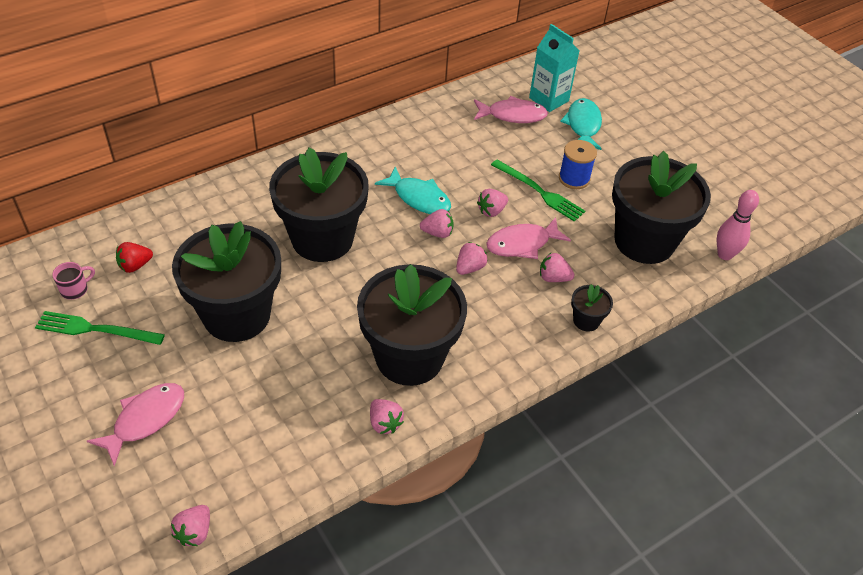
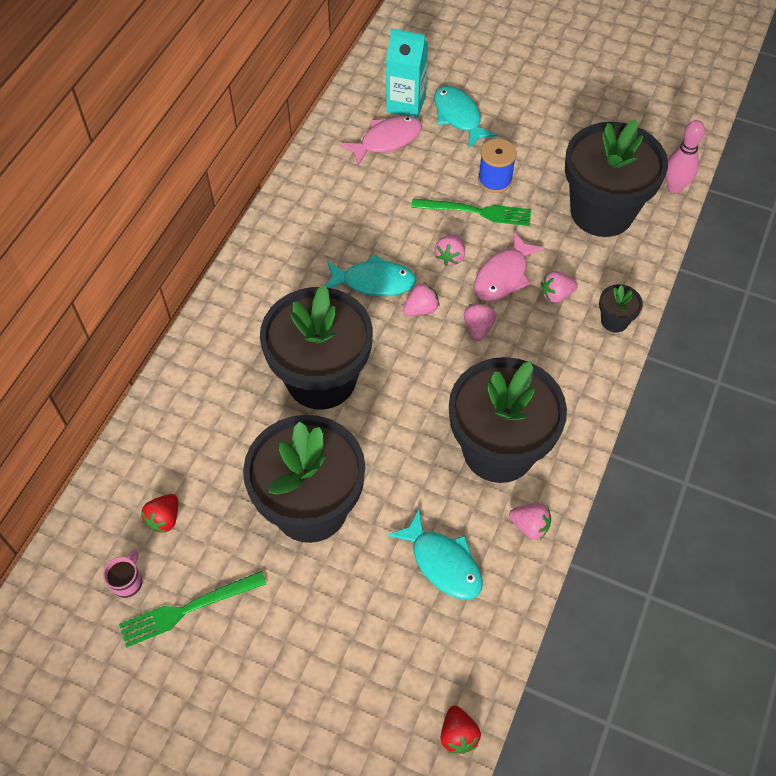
camera: 30 degrees left, 10 degrees up
(145, 420) = (320, 664): pink fish -> none
(194, 532) = (458, 734): pink strawberry -> red strawberry
(295, 408) = (443, 563): none -> turquoise fish

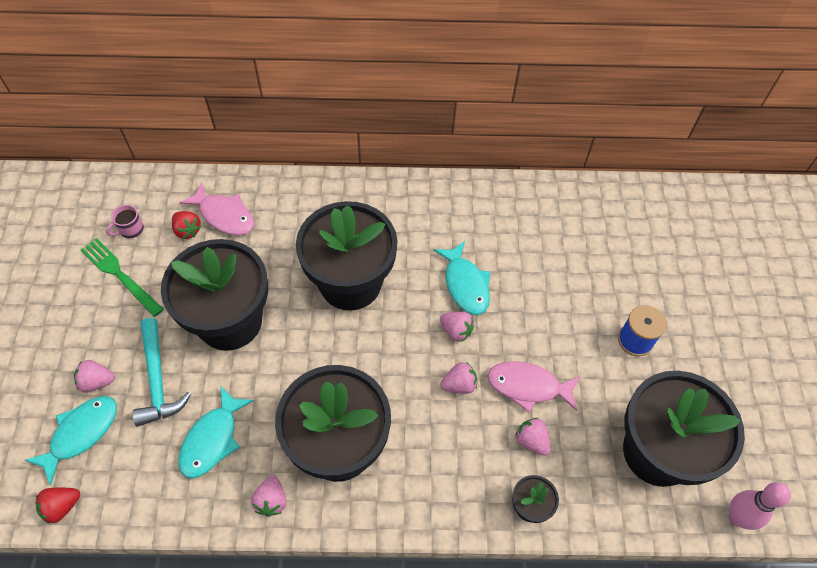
camera: 65 degrees right, 0 degrees up
(127, 582) = (131, 230): pink mug -> pink mug turned 150 degrees clockwise
(164, 519) = (187, 230): red strawberry -> red strawberry turned 135 degrees counterclockwise
(349, 600) = (158, 380): none -> turquoise hammer
(387, 140) = (623, 237): pink fish -> pink fish (224, 216)
(406, 104) = (675, 236): turquoise carton -> none
(450, 257) = (524, 334): pink strawberry -> pink strawberry (97, 382)
(458, 117) = (690, 283): turquoise fish -> turquoise fish (81, 434)
(476, 212) = (588, 337): green fork -> none

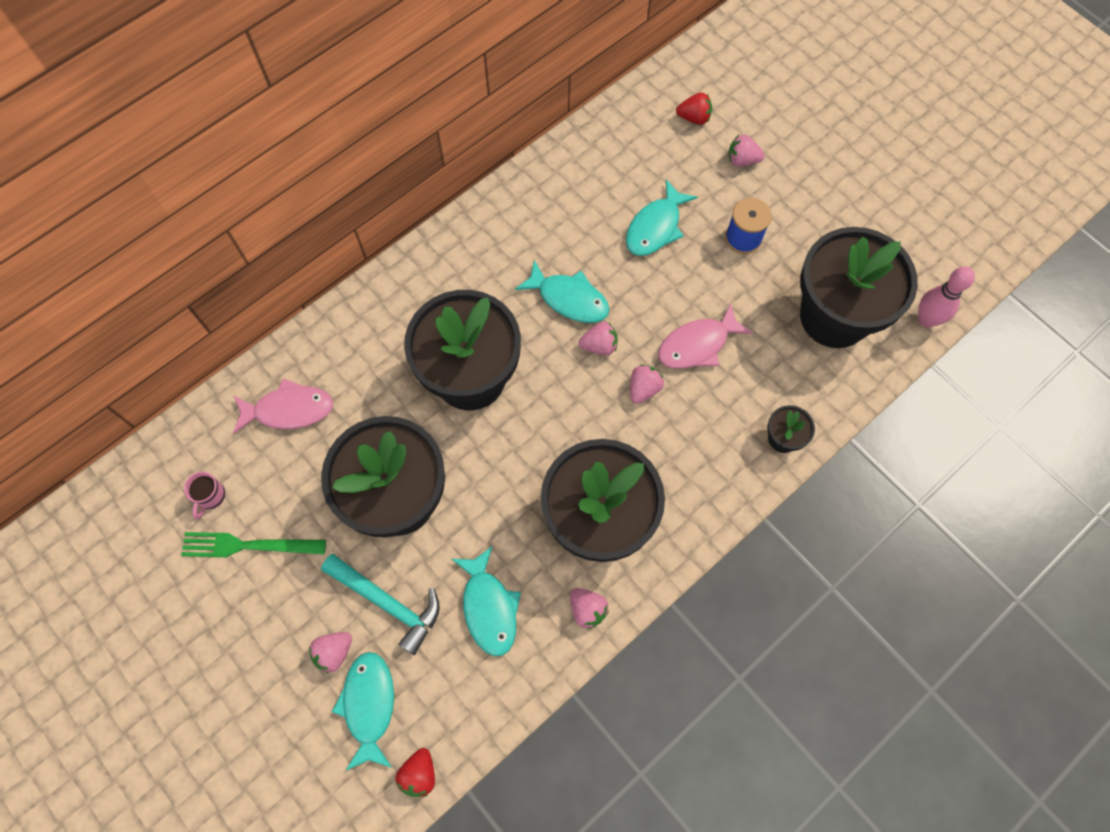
camera: 40 degrees left, 10 degrees up
(187, 230) = (268, 452): red strawberry -> red strawberry (694, 118)
(531, 441) = (739, 386): pink strawberry -> pink strawberry (742, 160)
(574, 284) = (655, 227): none -> turquoise fish

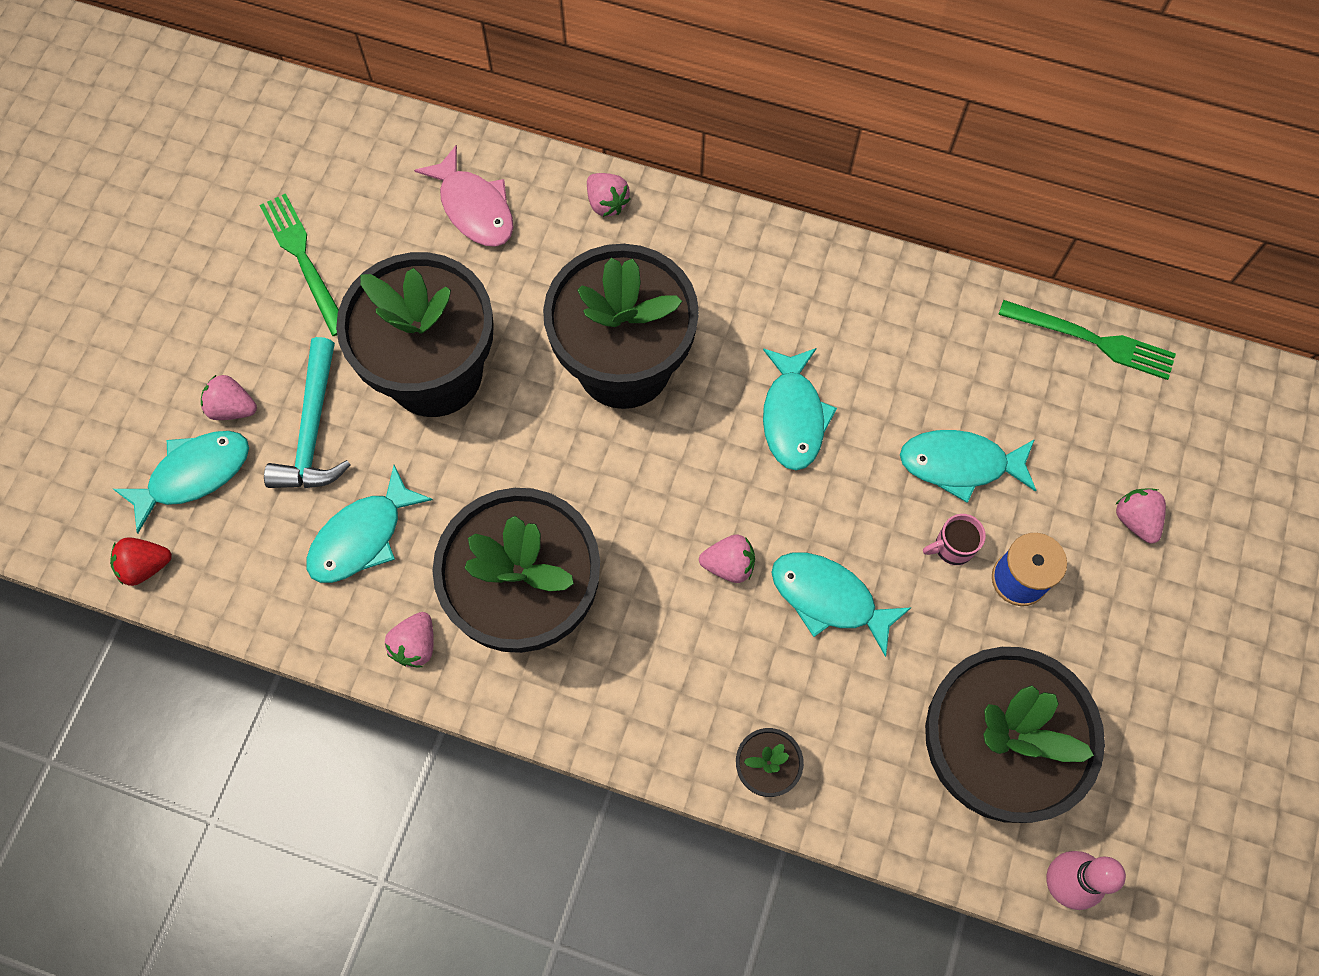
camera: 60 degrees right, 0 degrees up
(210, 496) = (336, 193): pink mug -> pink mug (952, 547)
(599, 346) = (753, 484): pink strawberry -> pink strawberry (607, 203)
(621, 115) = (1092, 340): none -> green fork
(694, 118) = (1155, 428): red strawberry -> none
(697, 344) = (829, 598): pink fish -> turquoise fish

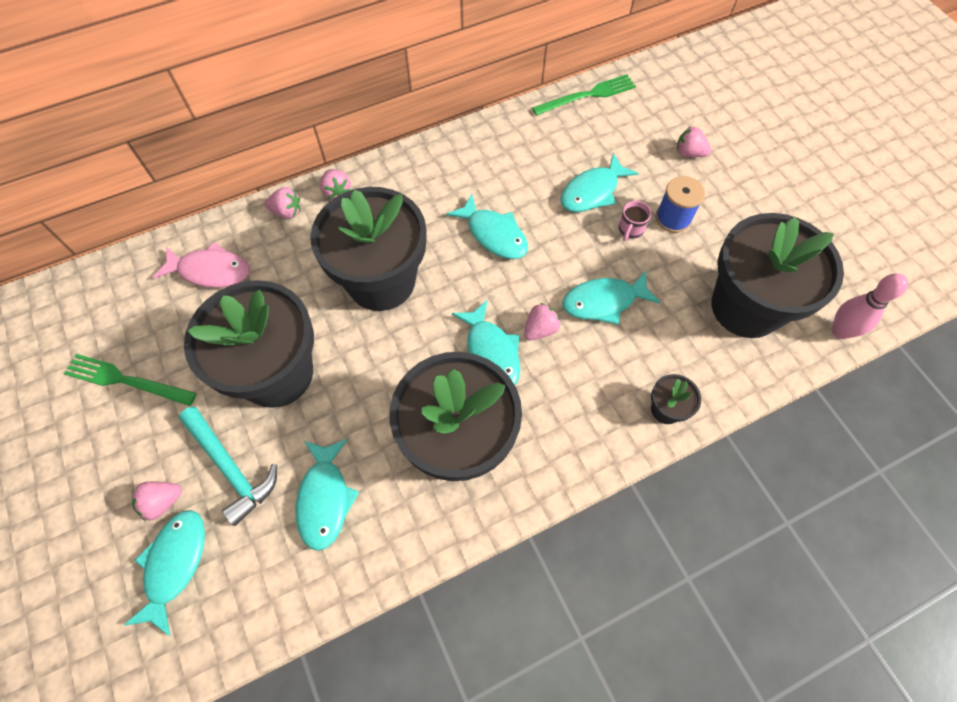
camera: 45 degrees left, 5 degrees down
(146, 566) = (196, 651): red strawberry -> none
(415, 645) = (420, 528): pink strawberry -> pink strawberry (337, 192)
(654, 542) = (491, 352): none -> turquoise fish

